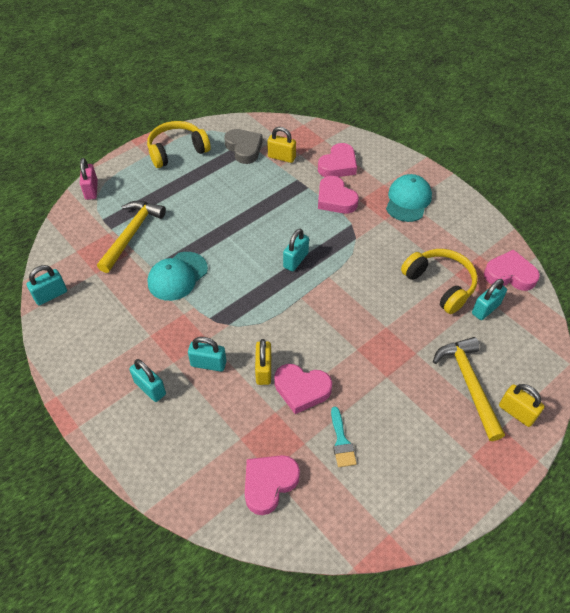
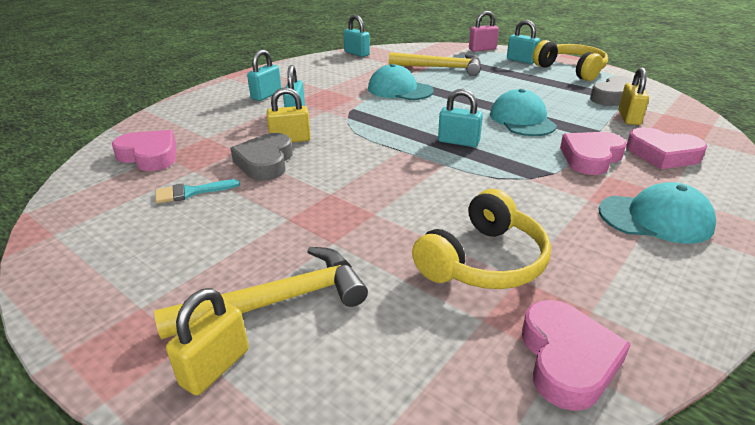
camera: 80 degrees right, 20 degrees down
(268, 213) = (522, 120): none -> turquoise cap
(301, 389) = (265, 162): pink heart -> grey heart
(485, 309) = (453, 321): turquoise padlock -> turquoise padlock (521, 60)

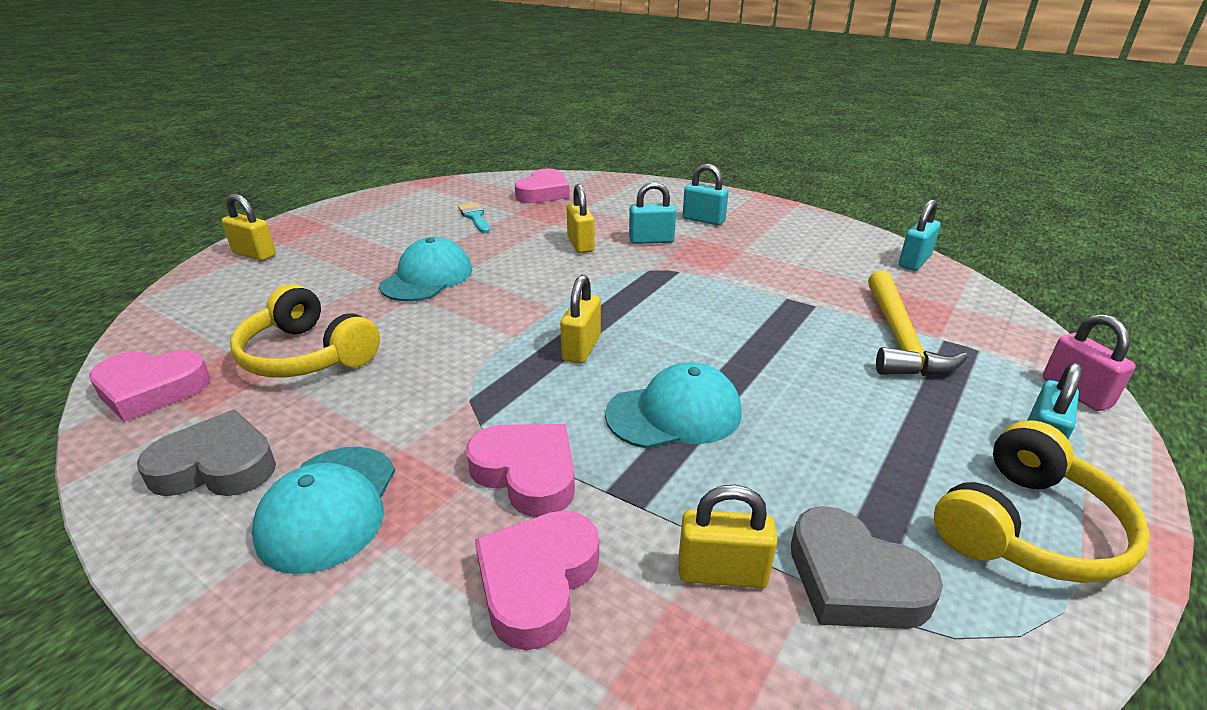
camera: 85 degrees right, 0 degrees up
(265, 162) = (528, 238): grey heart -> grey heart (217, 466)
(278, 301) = (307, 266): yellow hammer -> none
(400, 90) = (764, 302): turquoise cap -> turquoise cap (427, 277)
(458, 142) = (581, 348): turquoise padlock -> yellow padlock

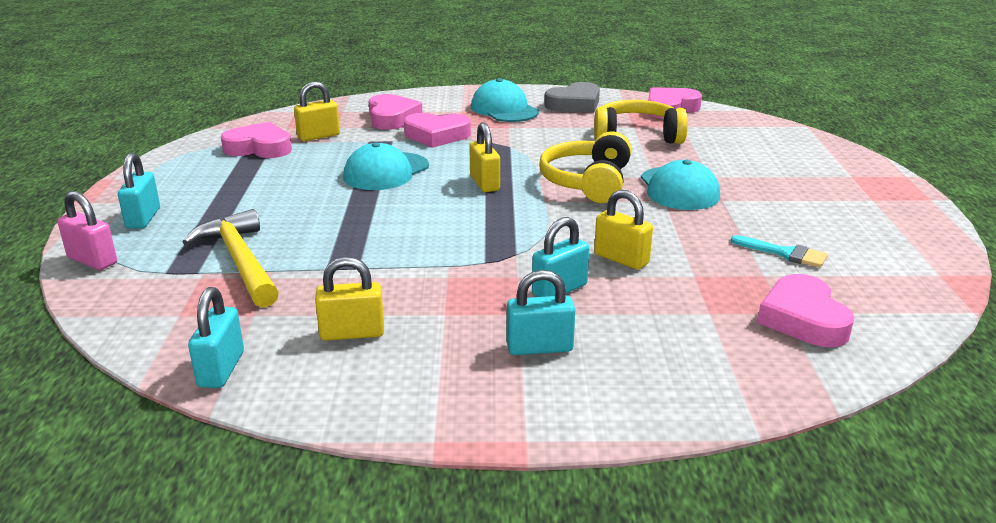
camera: 145 degrees right, 5 degrees down
(254, 254) = (839, 163): yellow padlock -> yellow padlock (352, 333)
(853, 580) = (259, 148): grey heart -> pink heart
(1027, 528) = (168, 182): yellow headphones -> yellow headphones (587, 182)

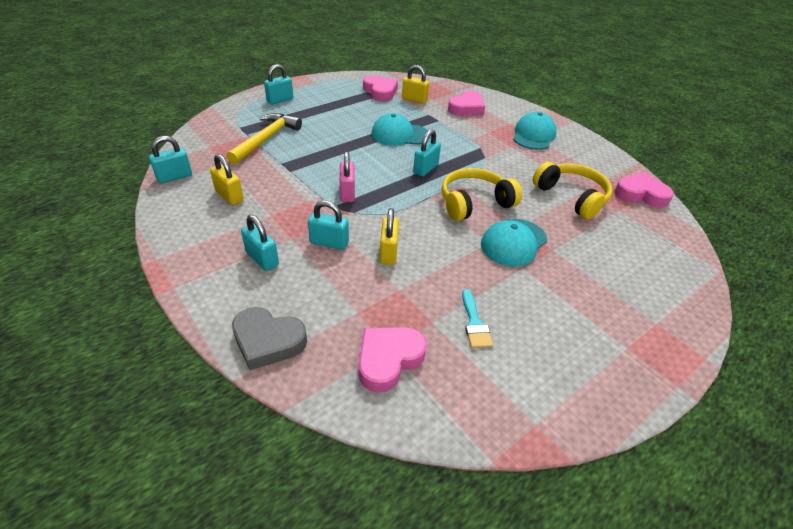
camera: 50 degrees right, 15 degrees up
(92, 260) = (234, 107): pink padlock -> pink padlock (347, 193)
(436, 135) = (464, 130): pink heart -> none
(484, 183) = (425, 169): yellow padlock -> turquoise padlock
(574, 104) = (583, 155): grey heart -> grey heart (268, 341)

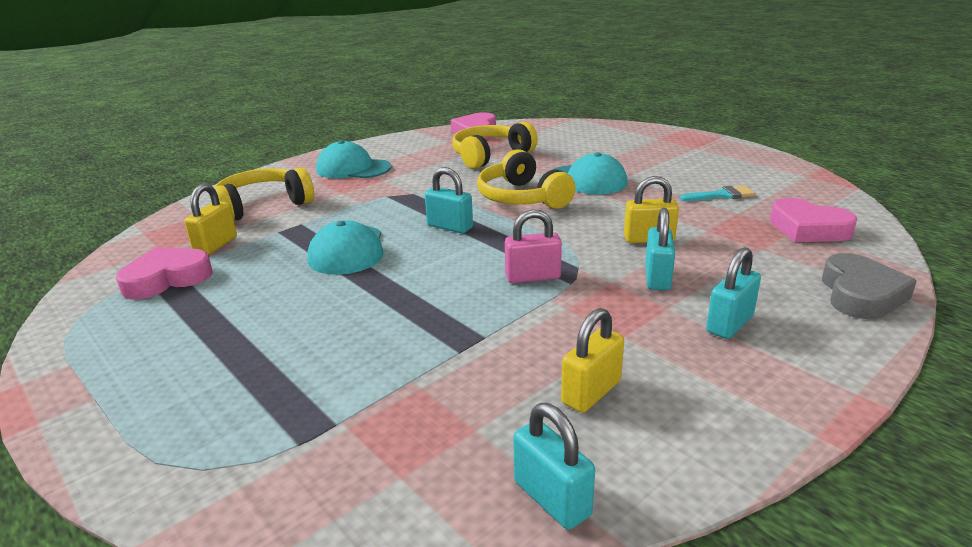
camera: 90 degrees left, 15 degrees down
(266, 139) = (361, 389): yellow hammer -> none
(280, 100) = (154, 405): turquoise padlock -> none
(466, 108) = (263, 206): pink heart -> yellow headphones

